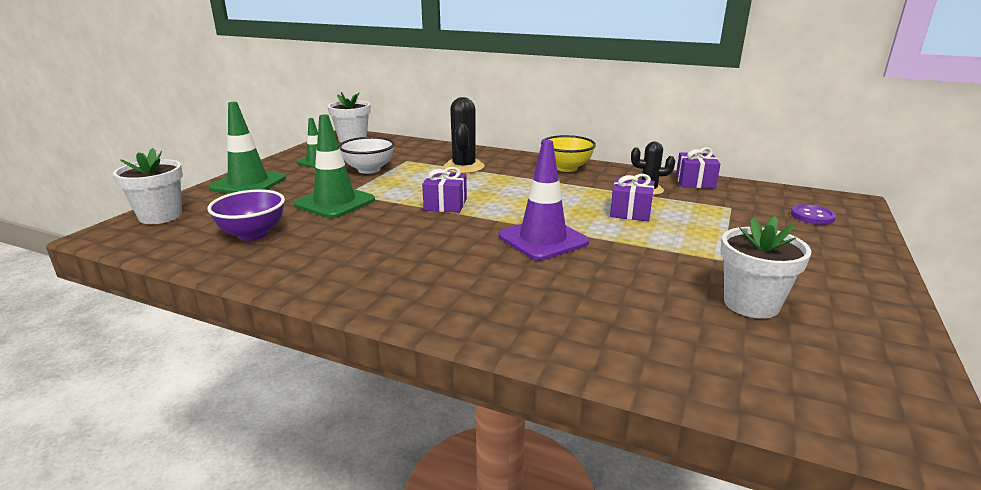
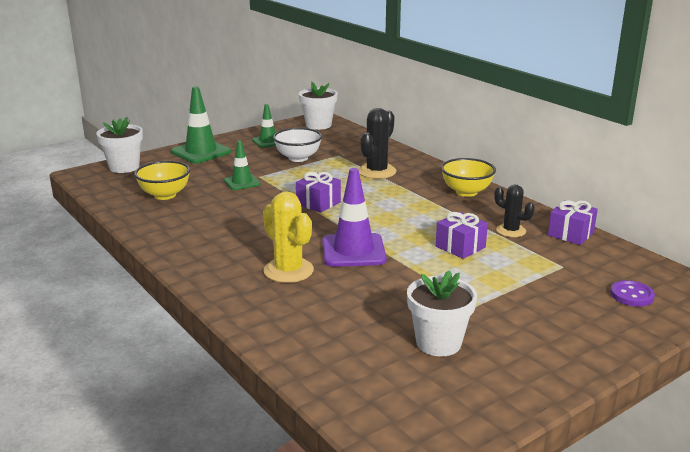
camera: 30 degrees right, 0 degrees up
(253, 234) = (165, 195): purple bowl -> yellow bowl
(335, 202) = (242, 182): green traffic cone -> green traffic cone, size x0.60
(505, 277) = (288, 270): none -> yellow cactus

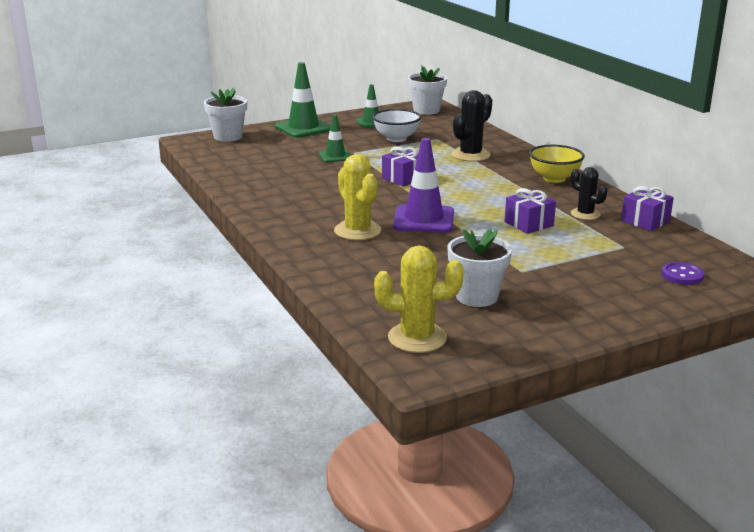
camera: 10 degrees right, 0 degrees up
(165, 195) = (260, 162): yellow bowl -> none
(392, 406) = (417, 338): none -> yellow cactus

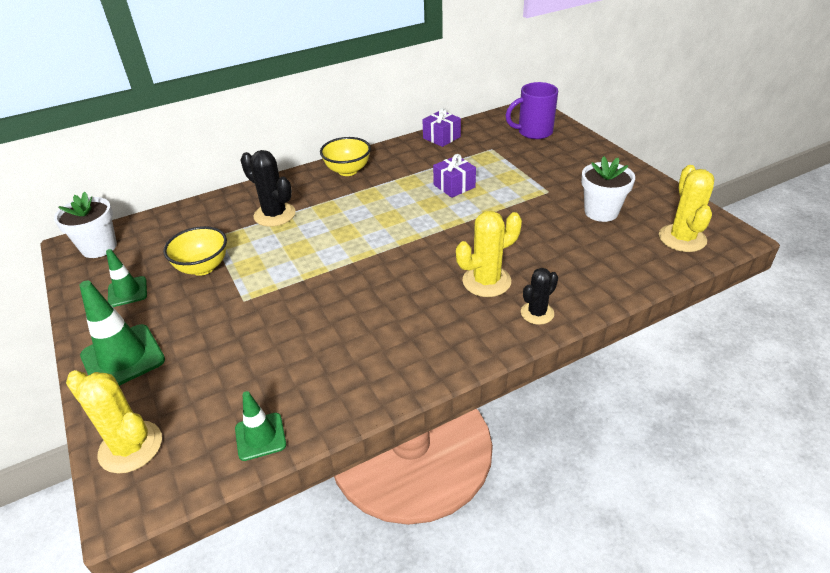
camera: 90 degrees left, 15 degrees up
(228, 137) = (130, 447): white flower pot -> yellow cactus
(335, 156) = (255, 315): green traffic cone -> green traffic cone (260, 436)
(396, 139) = (203, 267): white bowl -> yellow bowl
(403, 178) = (340, 257): purple gift -> none
(423, 219) = (452, 241): purple traffic cone -> none
(585, 214) = (430, 160): black cactus -> black cactus (537, 313)
(682, 275) = (533, 132): purple button -> purple mug

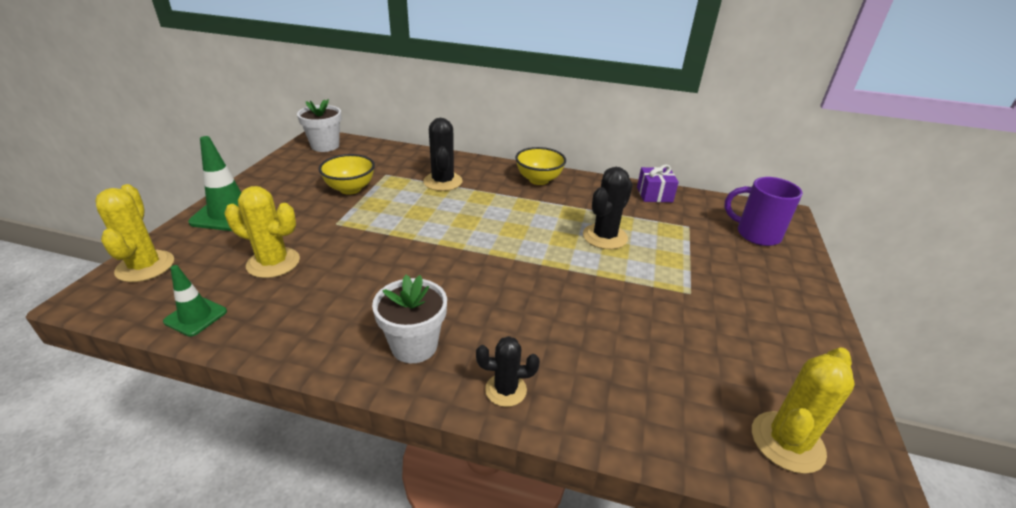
camera: 40 degrees right, 5 degrees down
(127, 292) = (294, 178): green traffic cone -> none
(454, 186) = (605, 237): purple gift -> black cactus
(486, 281) = (507, 329): yellow cactus -> yellow cactus (273, 263)
(601, 212) = (721, 347): white flower pot -> white flower pot (414, 346)

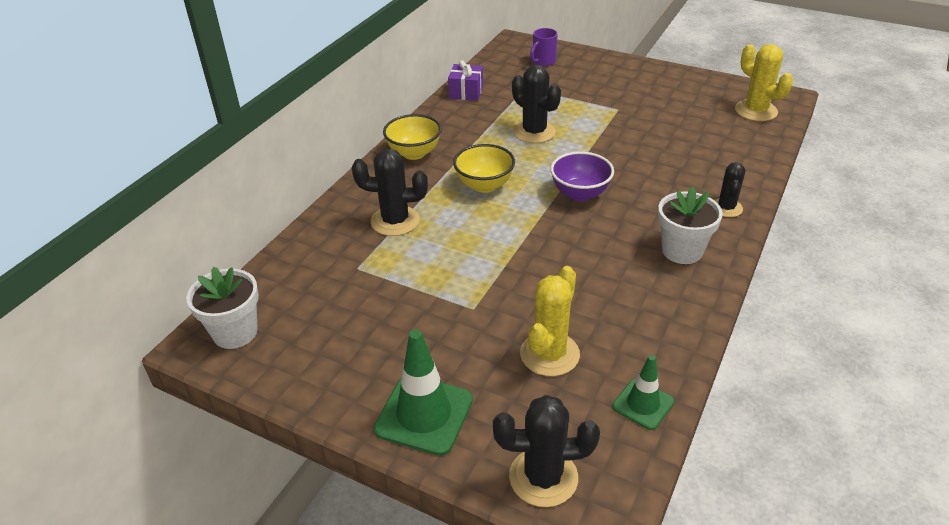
camera: 75 degrees left, 5 degrees up
(145, 266) = (543, 477): yellow cactus -> black cactus
(350, 189) = (388, 299): yellow bowl -> yellow bowl (484, 185)
(504, 270) = (580, 194): none -> purple bowl
(756, 234) = (543, 62): purple mug -> purple mug, size x0.65

